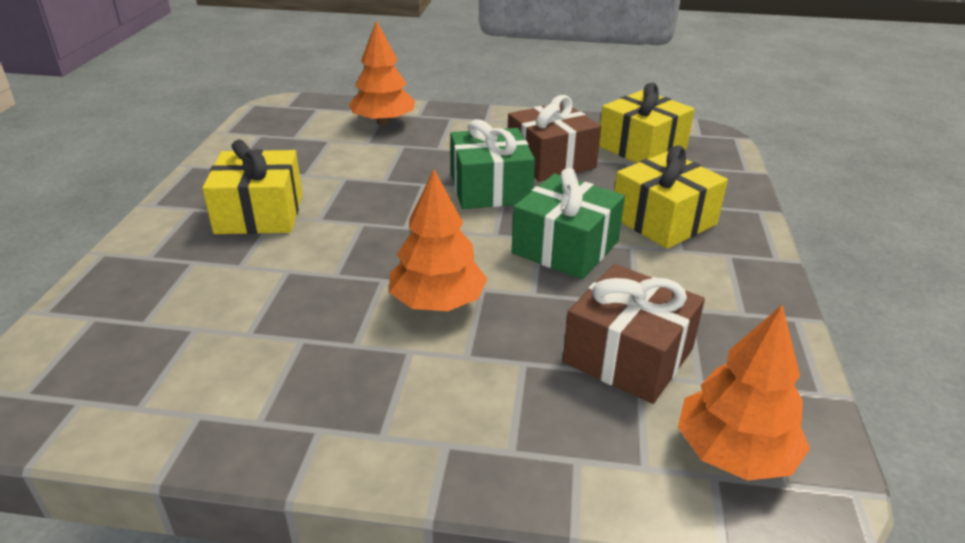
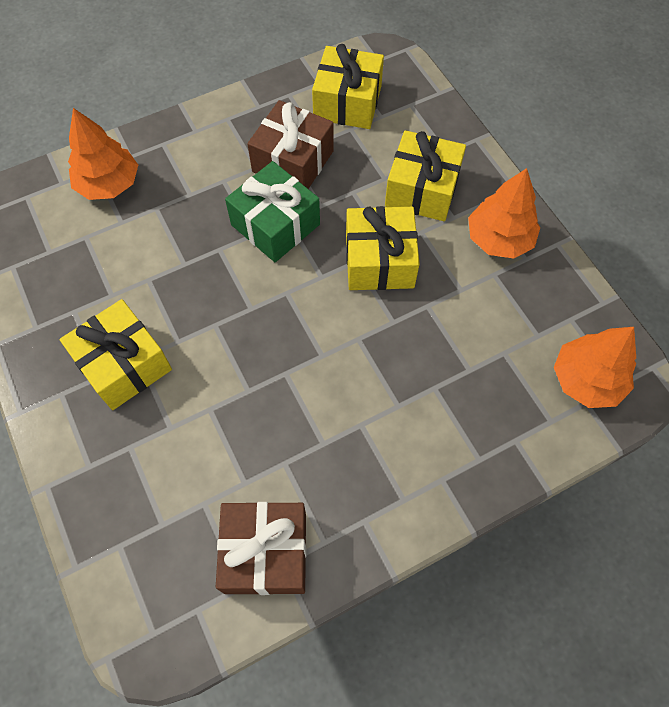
camera: 35 degrees left, 30 degrees up
(437, 302) = (341, 371): orange tree -> orange tree (499, 239)
(565, 247) = (379, 261): green gift -> yellow gift
(628, 355) = (488, 341): brown gift -> brown gift (266, 552)

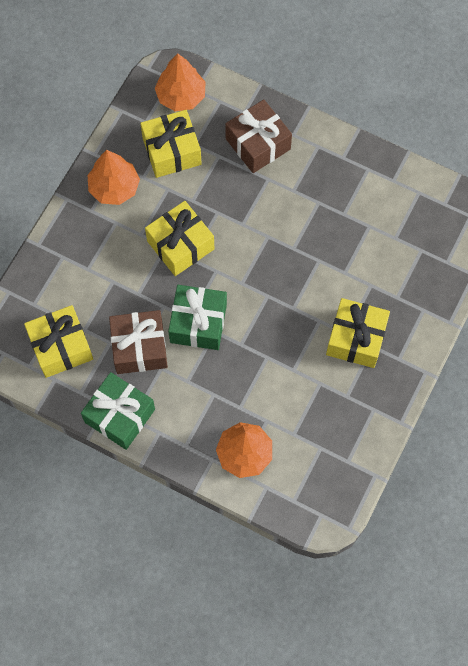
camera: 125 degrees left, 5 degrees up
(239, 110) = (120, 415): none -> green gift
(266, 552) = (394, 192): brown gift -> brown gift (258, 144)
(422, 189) = (106, 253): yellow gift -> yellow gift (171, 151)

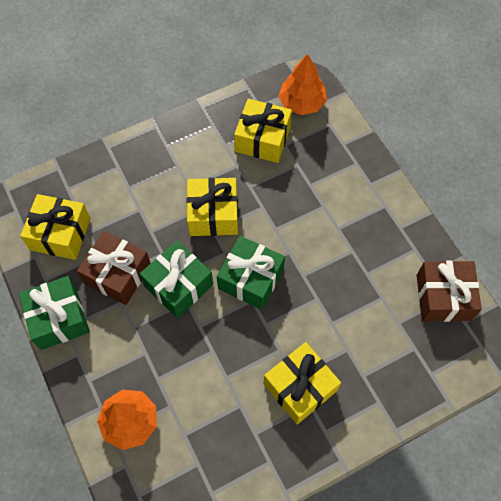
camera: 35 degrees right, 5 degrees down
(114, 188) = (197, 140): orange tree -> none
(253, 279) = (251, 279): none -> green gift
(258, 144) = (335, 174): brown gift -> brown gift (443, 297)

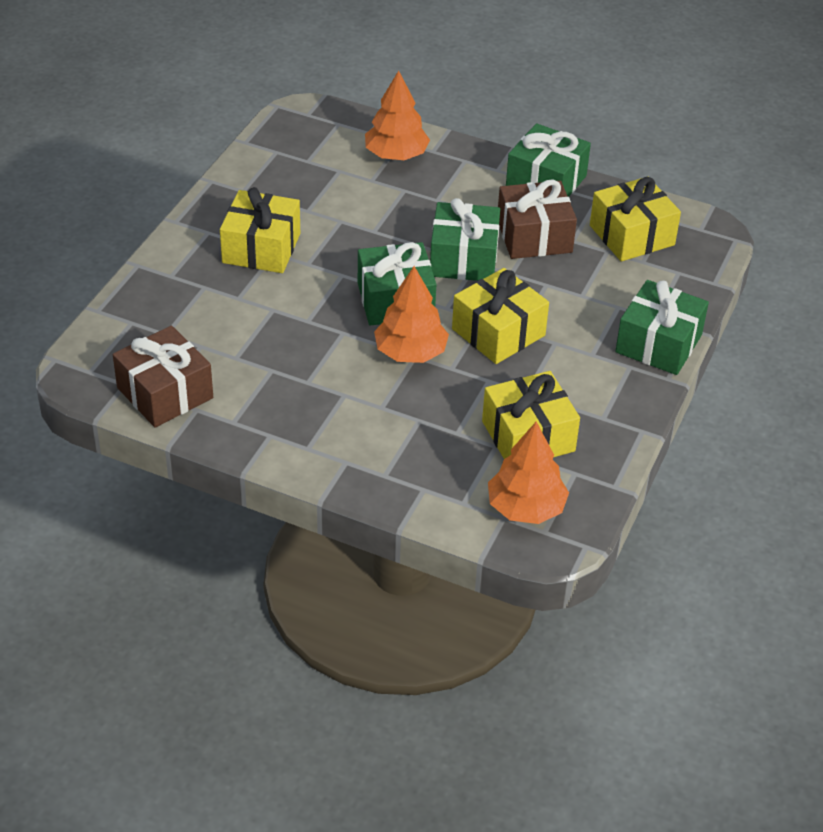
camera: 140 degrees right, 20 degrees down
(135, 150) = (658, 343): none -> green gift
(276, 233) = (410, 352): none -> orange tree

